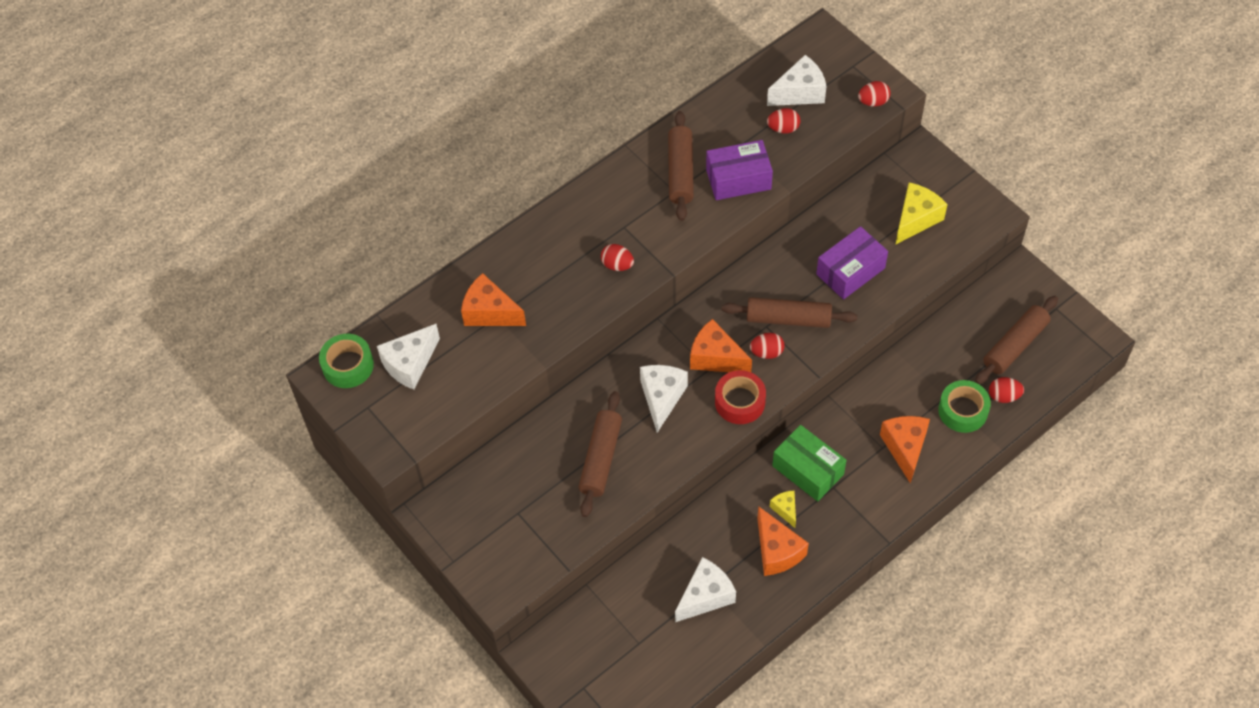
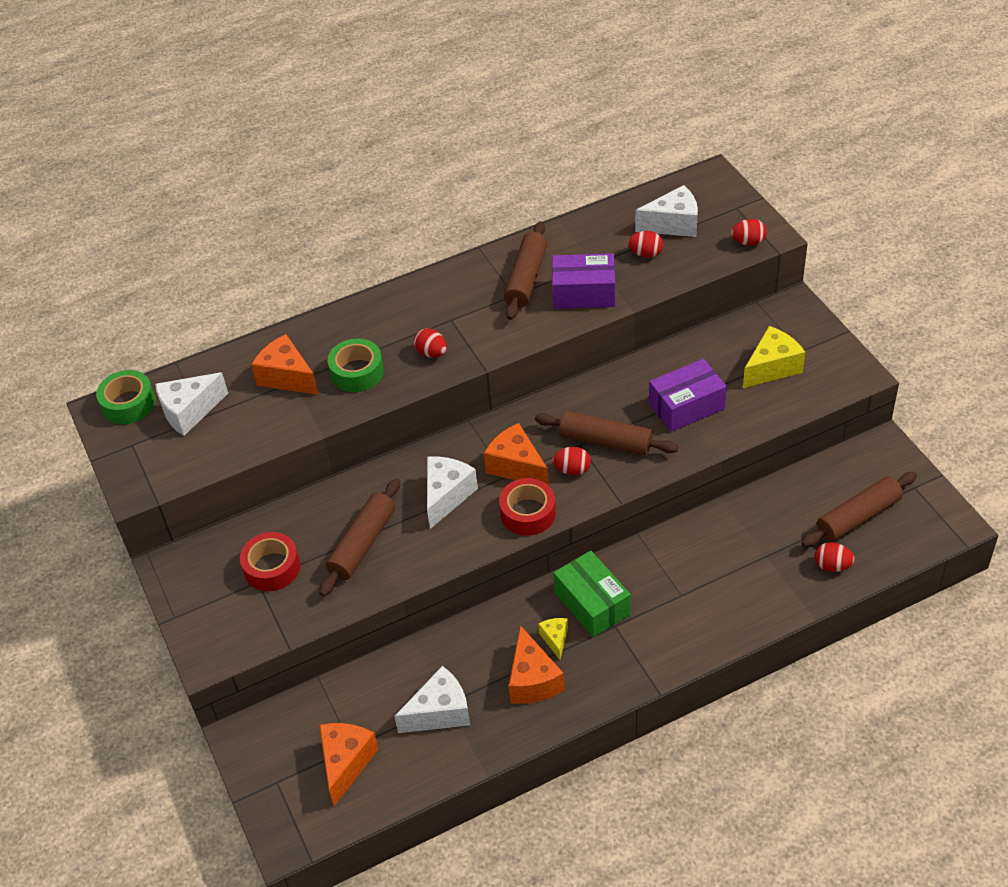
camera: 15 degrees right, 10 degrees down
(526, 497) = (272, 568): none -> red tape
(905, 448) = (706, 600): orange cheese -> orange cheese (346, 763)
(963, 411) = (781, 573): green tape -> green tape (357, 372)

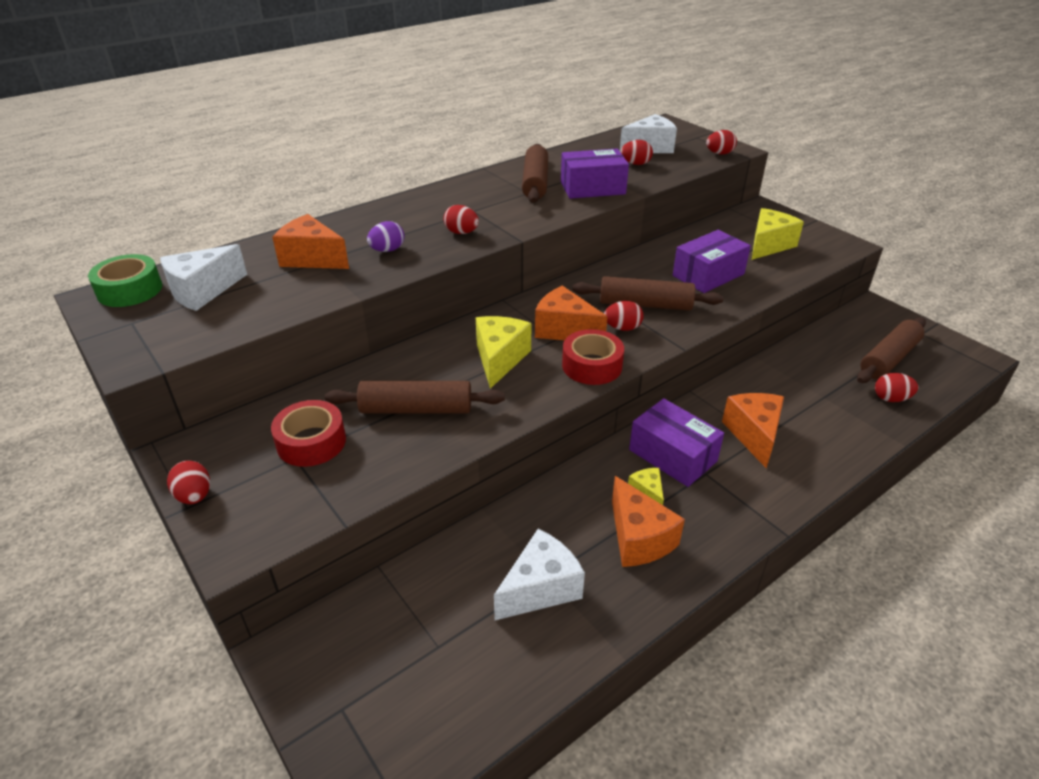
camera: 15 degrees left, 10 degrees down
(180, 608) = (194, 496): none -> red egg
(346, 763) = (434, 668): orange cheese -> orange cheese (754, 435)
(357, 372) = (387, 250): green tape -> purple egg
(362, 544) = (416, 409): brown rolling pin -> brown rolling pin turned 75 degrees clockwise
(447, 496) = (499, 359): white cheese -> yellow cheese
(592, 603) = (672, 455): green box -> purple box

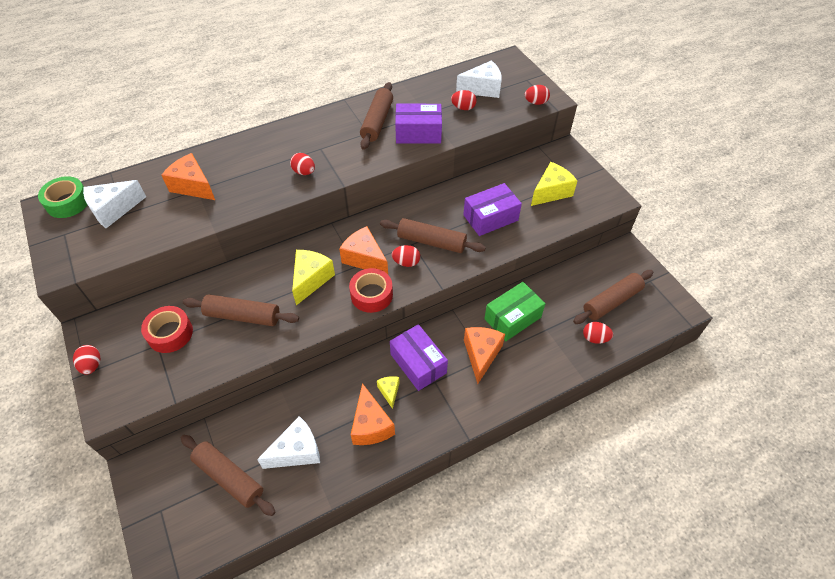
camera: 10 degrees right, 15 degrees up
(387, 250) = (246, 184): purple egg -> none
(444, 641) = (229, 477): none -> brown rolling pin
(774, 390) = (512, 318): none -> green box

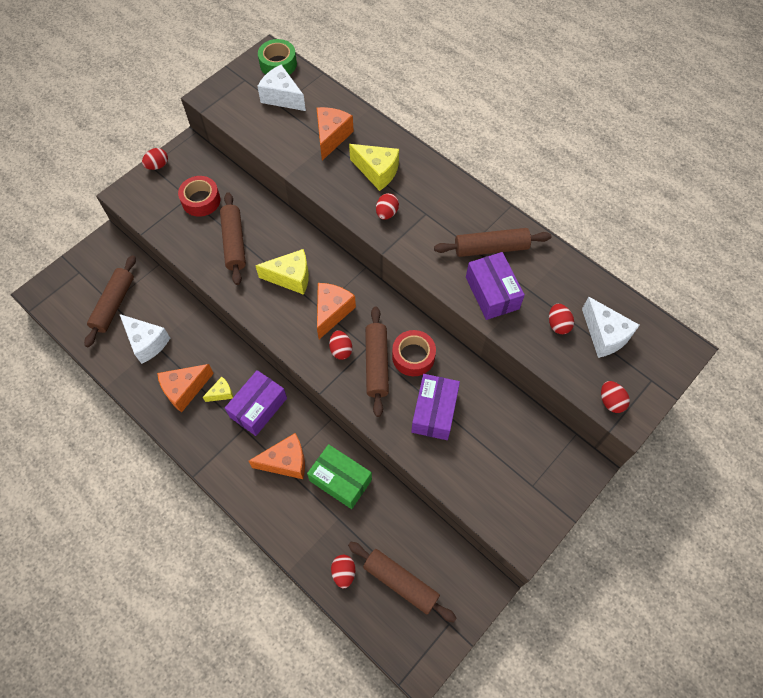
camera: 70 degrees right, 10 degrees up
(371, 295) = (291, 333): red tape -> red tape (413, 356)
(490, 218) = (434, 412): purple box -> purple box turned 60 degrees clockwise
(551, 192) = (503, 467): yellow cheese -> yellow cheese (377, 172)

